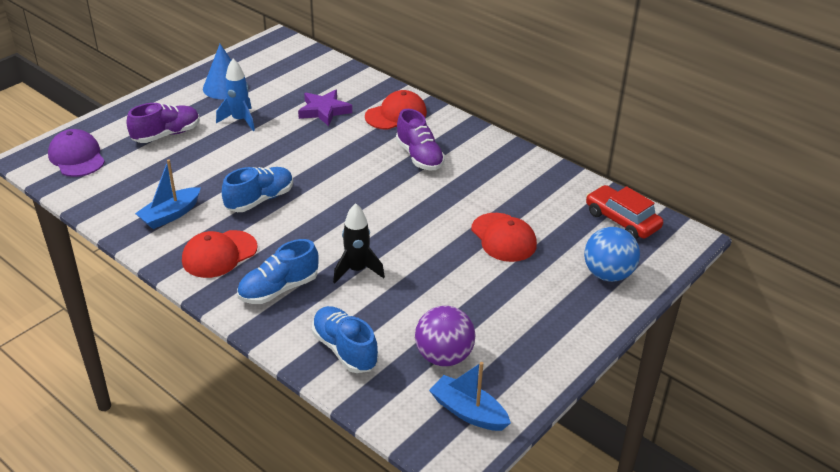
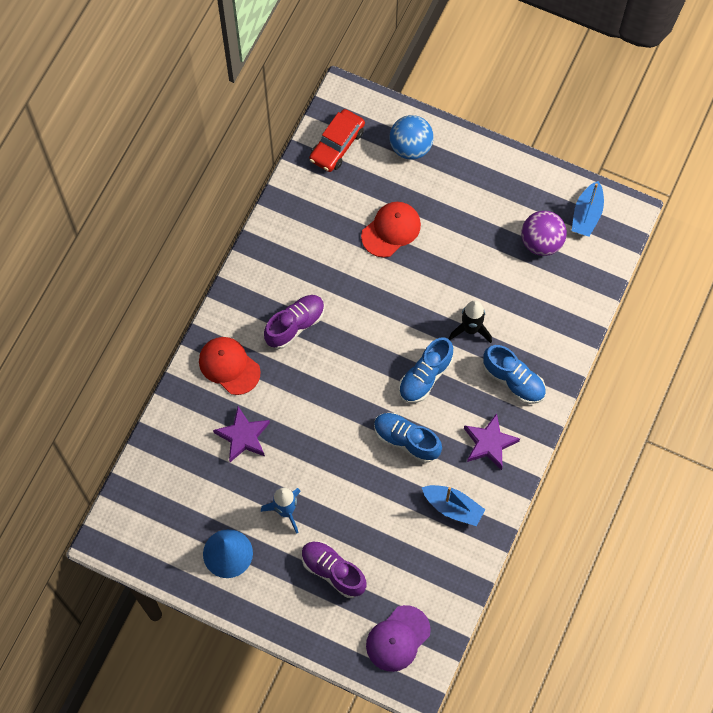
camera: 105 degrees left, 30 degrees up
(219, 254) = (489, 443): red cap -> purple star
(345, 349) = (559, 310): blue shoe -> blue shoe (425, 376)

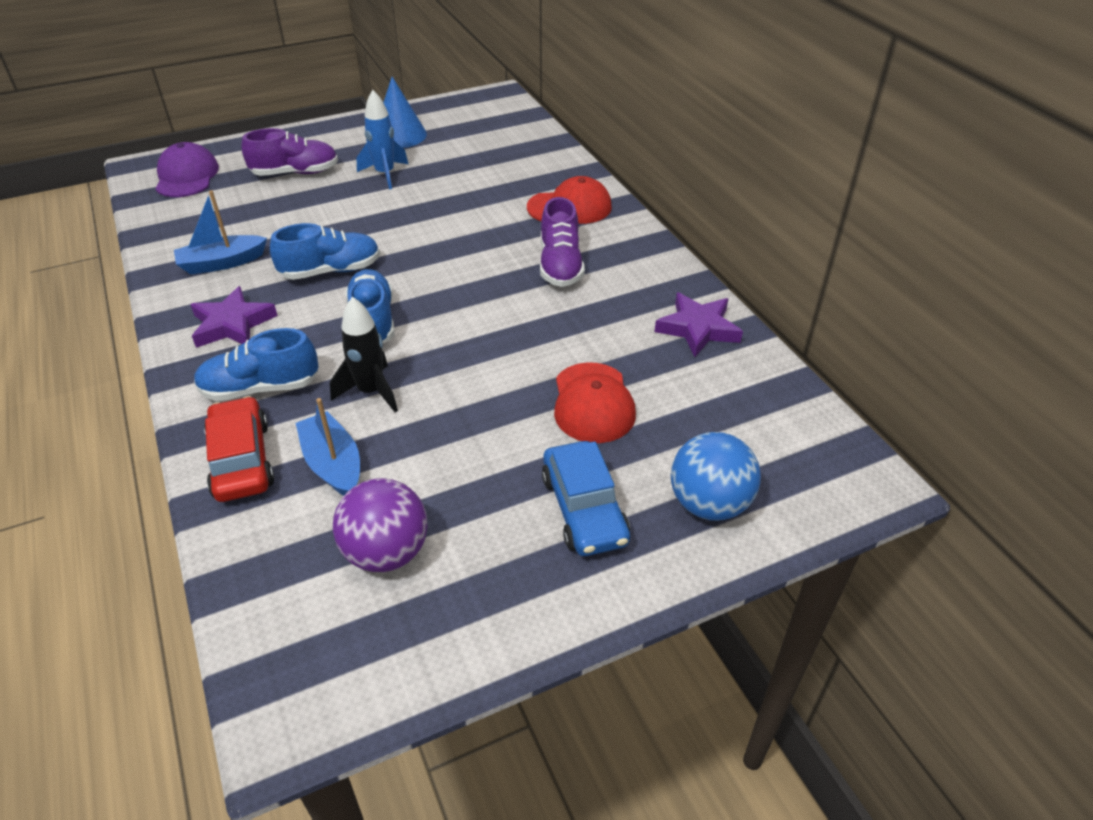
camera: 130 degrees right, 25 degrees down
(243, 436) = (487, 184): purple star -> purple star (698, 328)
(337, 145) = (784, 427): red car -> red car (241, 460)
(455, 189) = (584, 509): none -> blue car
(586, 215) = (355, 653): blue boat -> blue boat (333, 464)

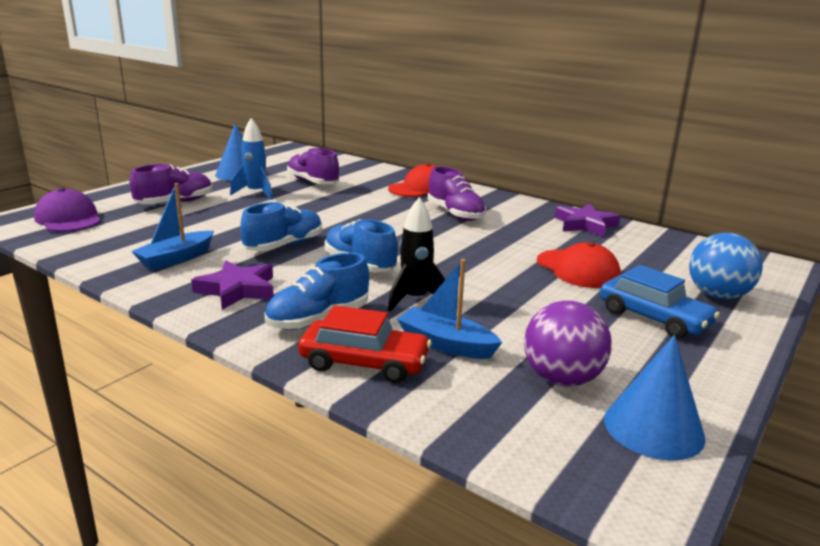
camera: 30 degrees left, 20 degrees down
(241, 460) = (364, 363): red car -> red car turned 150 degrees clockwise
(396, 648) = (653, 428): none -> blue cone
(461, 168) = (313, 182): none -> purple shoe

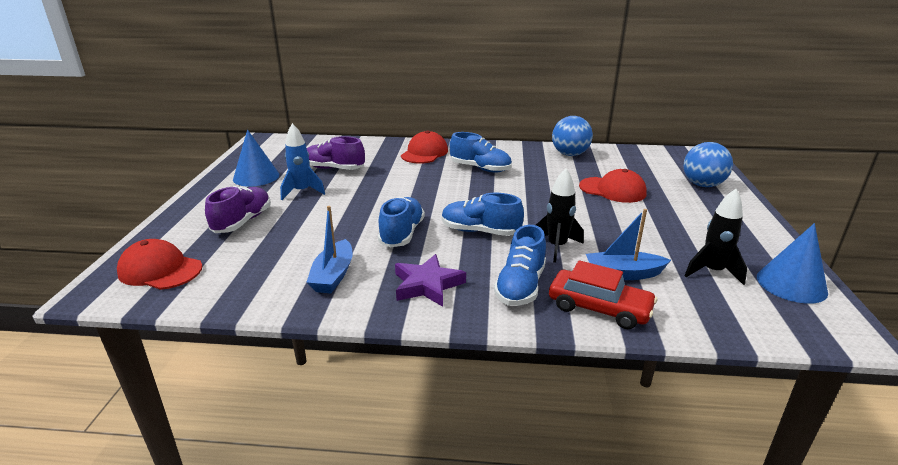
camera: 30 degrees left, 5 degrees up
(68, 219) = (160, 270): purple cap -> red cap
(364, 363) = (599, 308): red car -> red car turned 45 degrees clockwise
(455, 214) = (480, 168): purple shoe -> blue shoe
(562, 379) = (712, 272): purple ball -> black rocket
(585, 225) = (570, 154): purple star -> blue ball
(653, 318) = (695, 211): blue car -> none

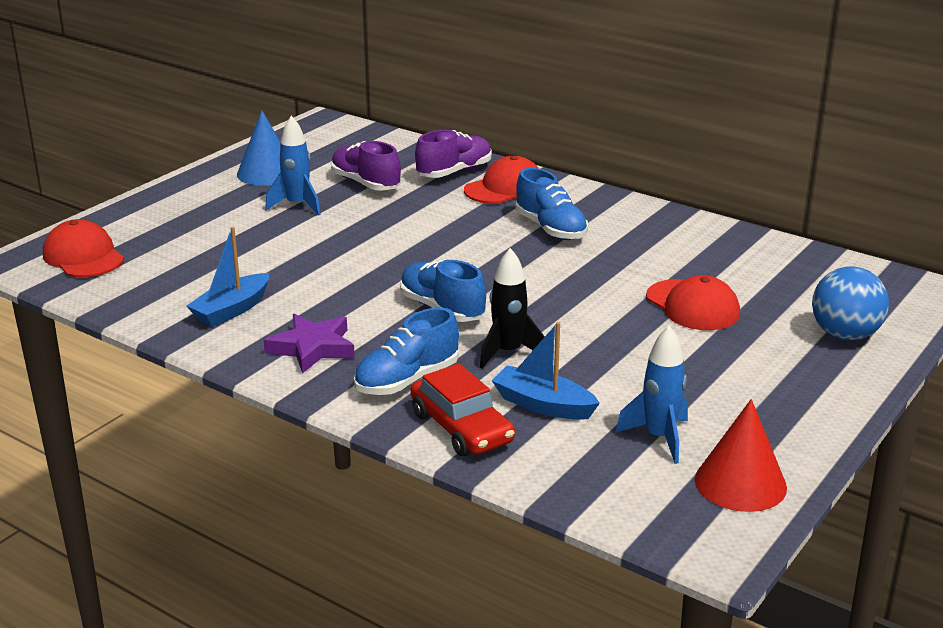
camera: 30 degrees right, 0 degrees up
(242, 222) = (201, 226): purple shoe -> purple shoe (454, 172)
(402, 234) = (350, 286): blue shoe -> none
(570, 154) = (710, 239): blue ball -> none
(712, 272) = (659, 438): black rocket -> blue rocket
(791, 284) = (740, 483): blue cone -> red cone

